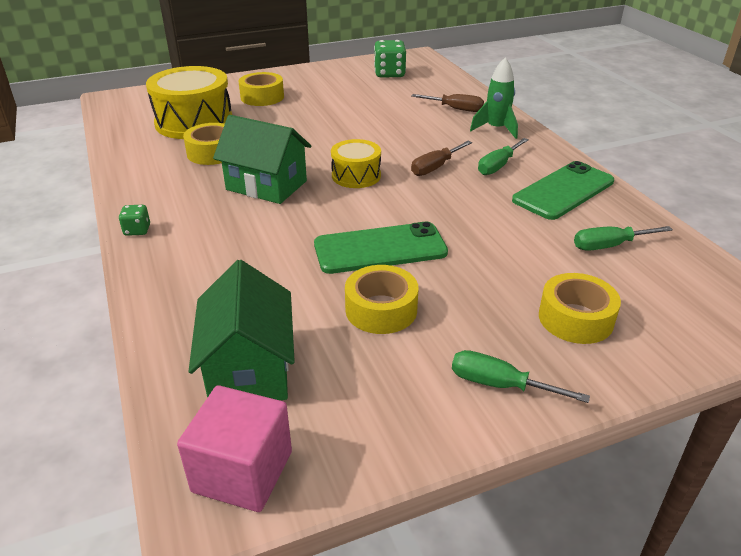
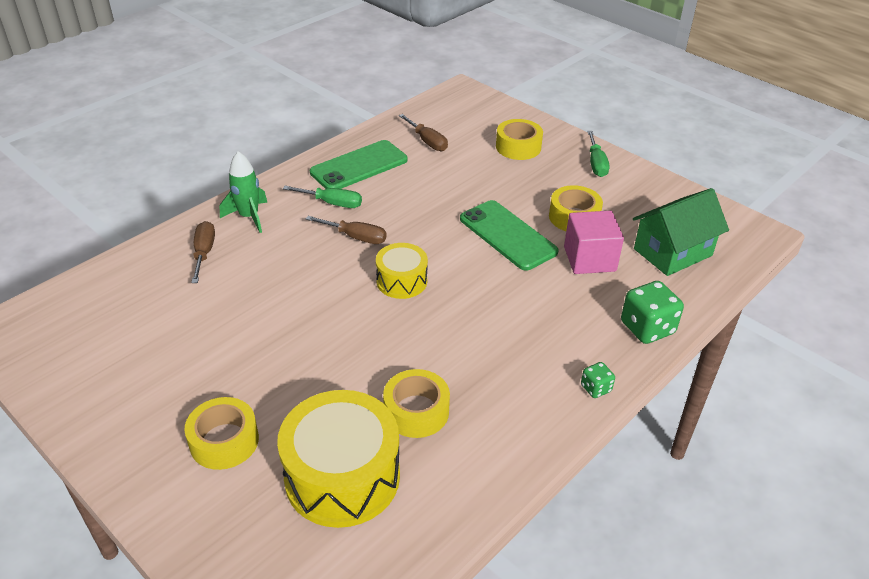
camera: 115 degrees left, 5 degrees up
(242, 471) = (732, 228): pink cube -> pink cube (589, 259)
(266, 185) = (458, 334): green house -> none
(389, 74) = (92, 337): green dice -> green dice (647, 328)
(563, 191) = (359, 166): green phone -> green phone turned 60 degrees counterclockwise
(609, 246) = (427, 141): green screwdriver -> brown screwdriver

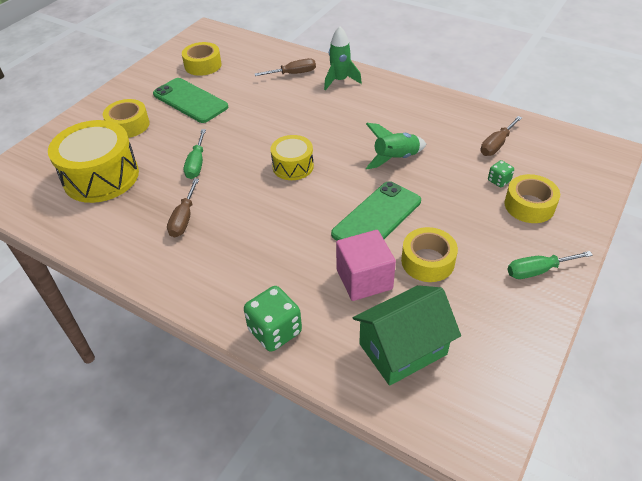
camera: 80 degrees right, 5 degrees up
(332, 203) = (374, 113): green screwdriver -> green screwdriver (196, 164)
(356, 237) = (337, 133): brown screwdriver -> brown screwdriver (184, 219)
(359, 166) = (433, 115): green phone -> green phone (190, 100)
(416, 411) = (157, 199): yellow tape -> yellow tape (203, 65)
(421, 205) = (395, 158): none -> green rocket
(595, 388) = (191, 298): green dice -> green dice (499, 181)
(673, 252) = (403, 349): green house -> green house turned 75 degrees counterclockwise

